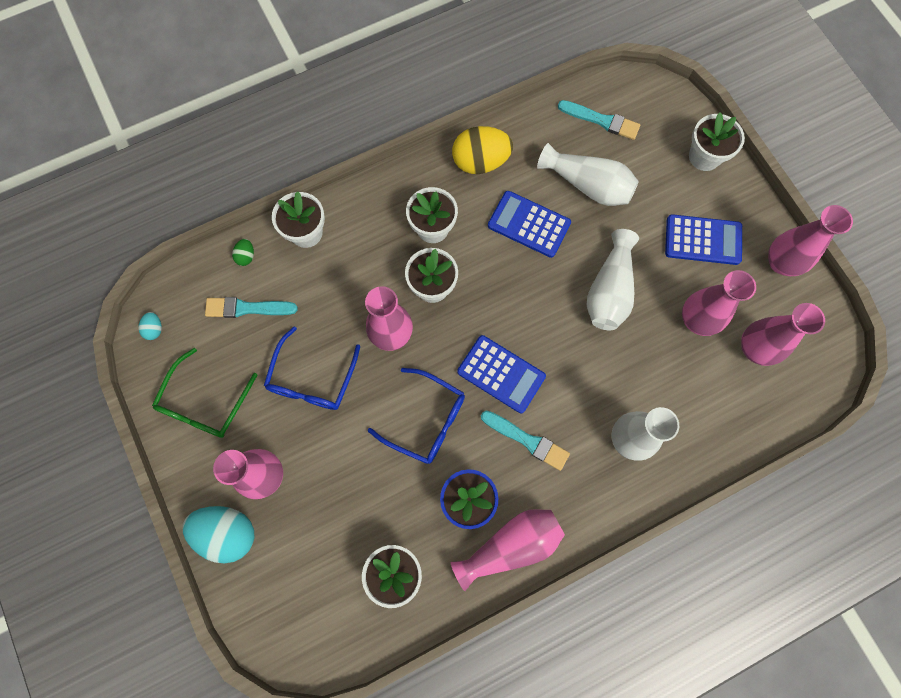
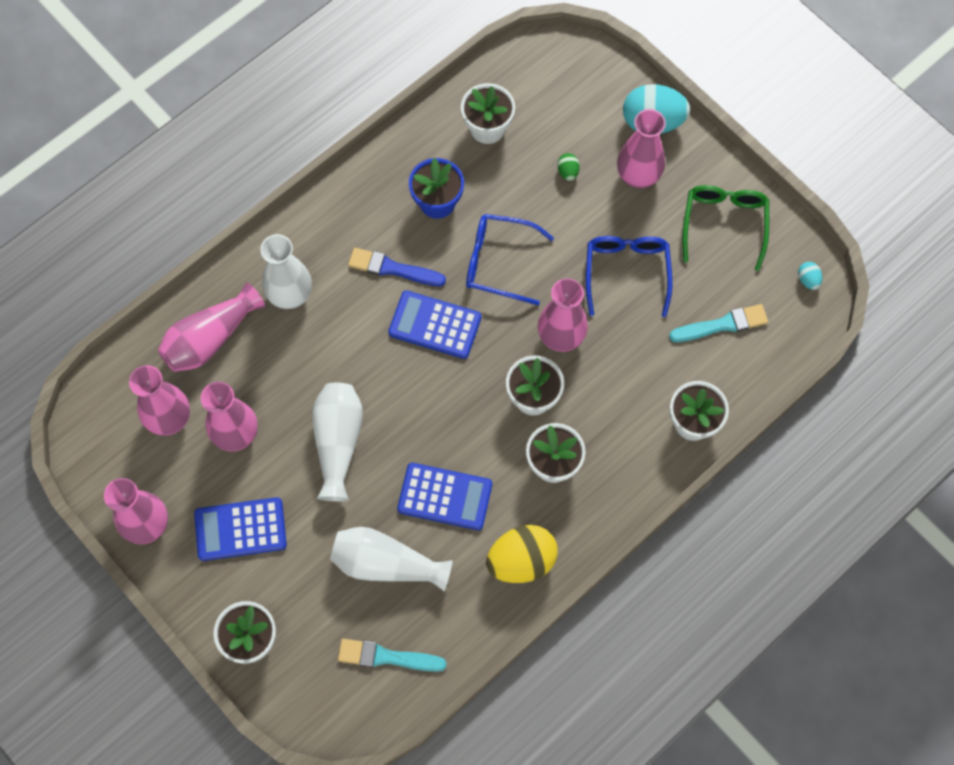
camera: 165 degrees right, 5 degrees down
(246, 256) = (747, 379): green egg -> green egg (568, 172)
(511, 545) = (386, 174): pink vase -> pink vase (210, 339)
(527, 440) = (392, 268): turquoise brush -> blue brush

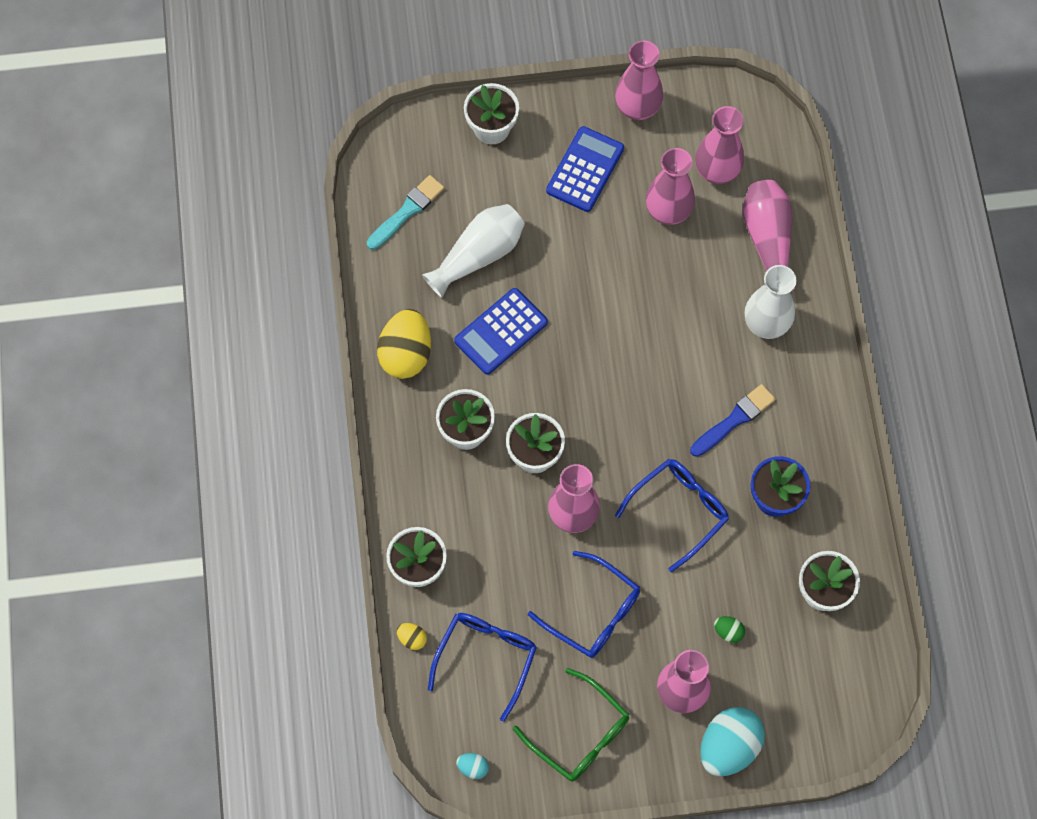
camera: 125 degrees right, 0 degrees up
(338, 442) = (605, 281): white vase -> none
(435, 325) = (657, 420): blue calculator -> none
(722, 325) = (486, 658): turquoise brush -> blue glasses
(750, 388) = (412, 638): none -> yellow egg

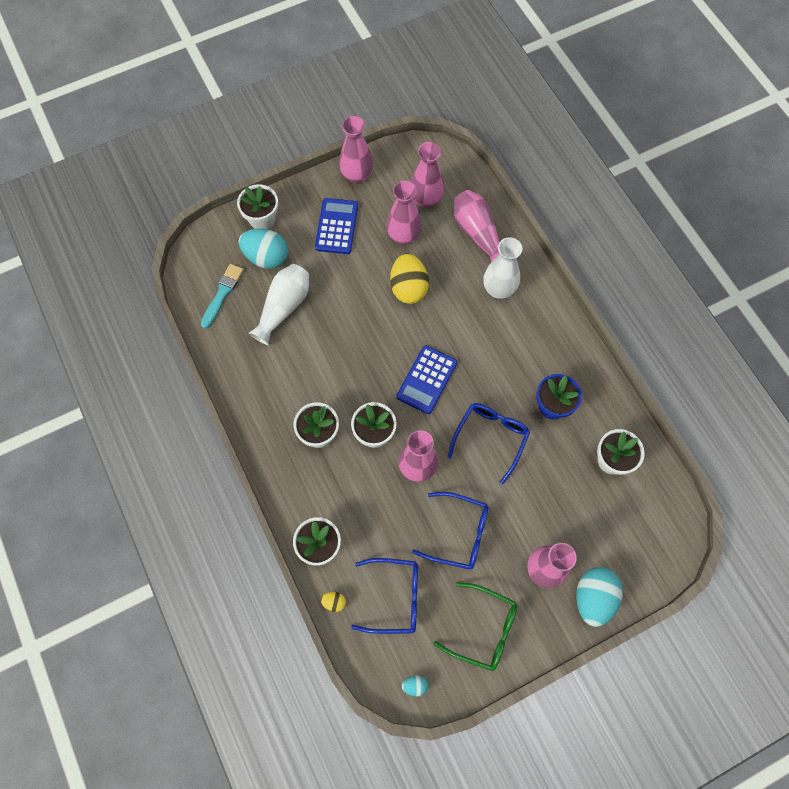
camera: 20 degrees left, 0 degrees up
(406, 354) = (256, 393): yellow egg -> yellow egg (408, 288)
(479, 182) = (266, 257): none -> turquoise egg
(486, 658) = (394, 597): blue glasses -> blue glasses turned 90 degrees clockwise
(501, 331) = (318, 355): blue calculator -> blue calculator (426, 380)
(728, 632) = (559, 513): green egg -> none
(734, 420) = (503, 361): blue brush -> none

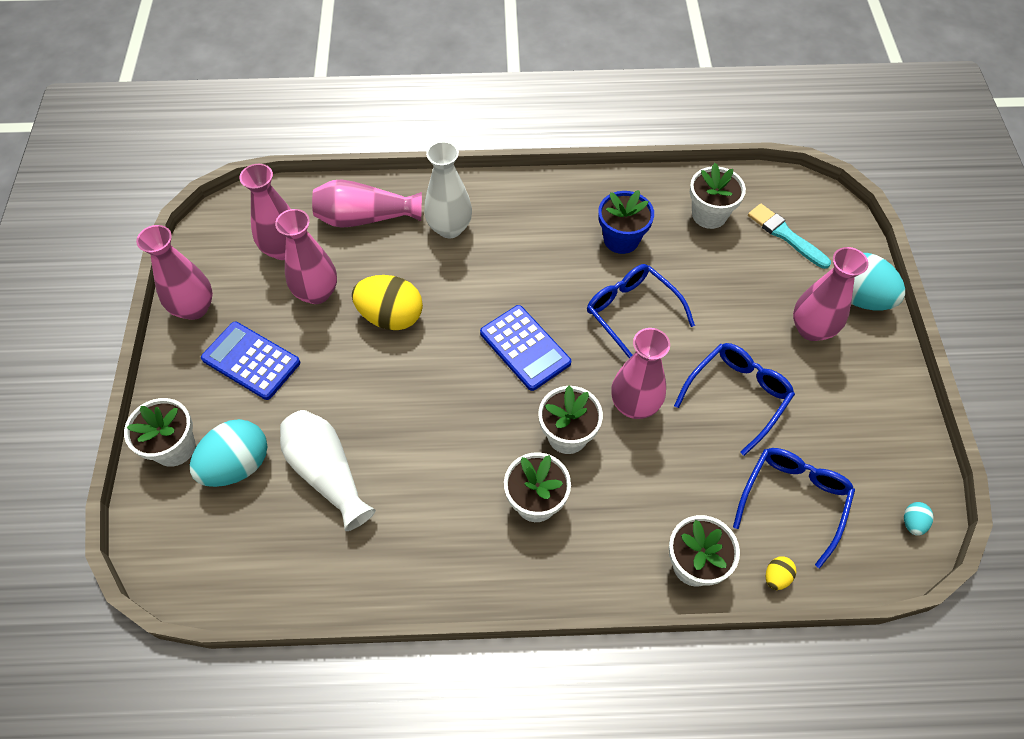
camera: 65 degrees left, 10 degrees down
(222, 294) = (254, 548): turquoise brush -> turquoise brush (785, 235)
(483, 629) = (862, 419): green glasses -> none

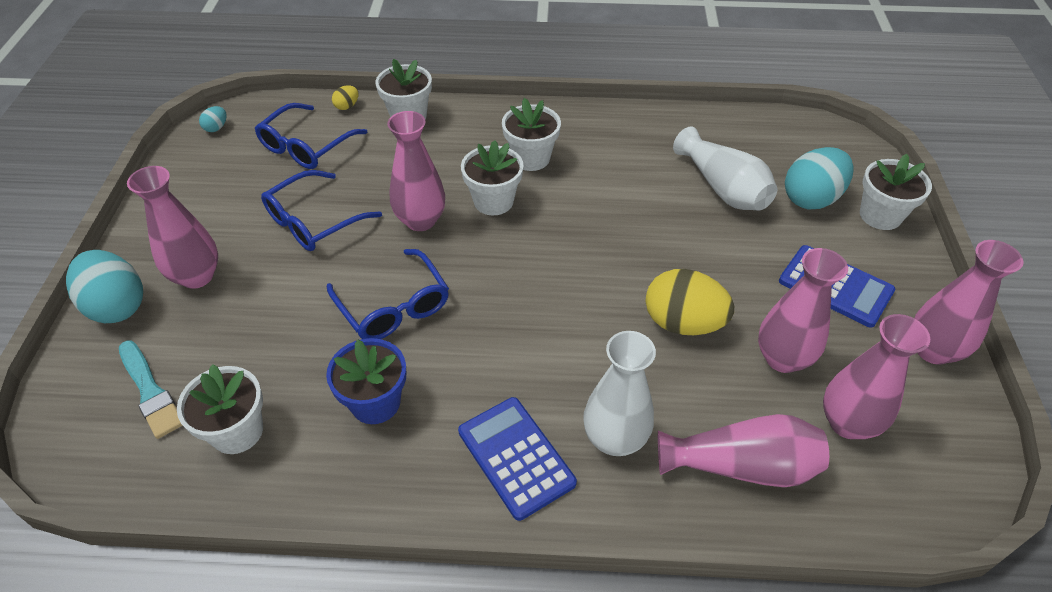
camera: 175 degrees left, 10 degrees down
(525, 348) = (525, 279): blue calculator -> blue calculator (516, 457)

